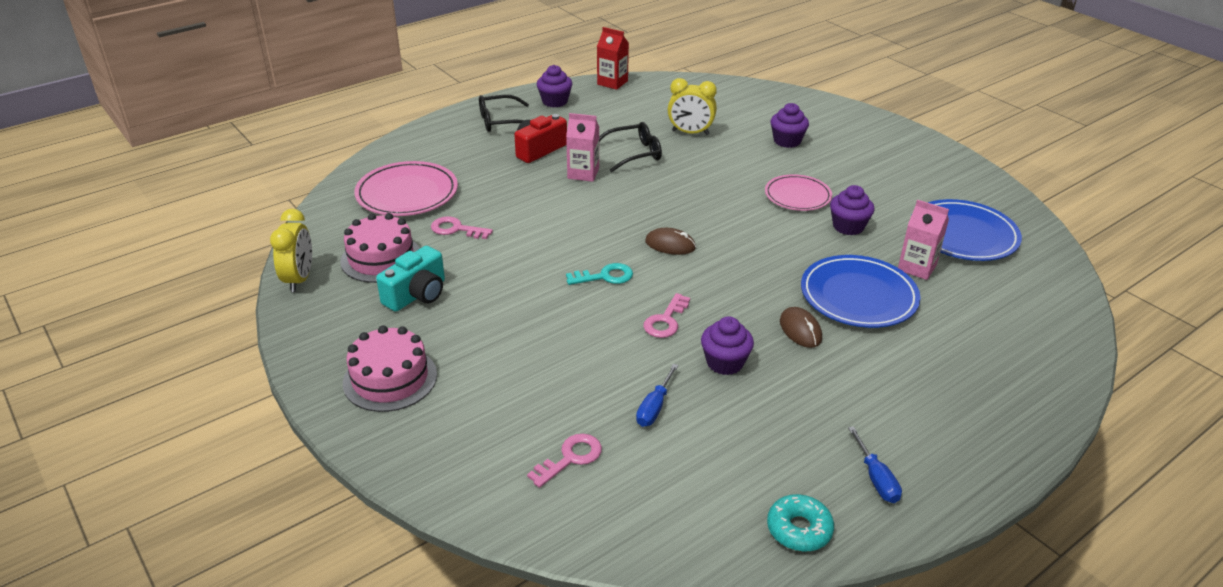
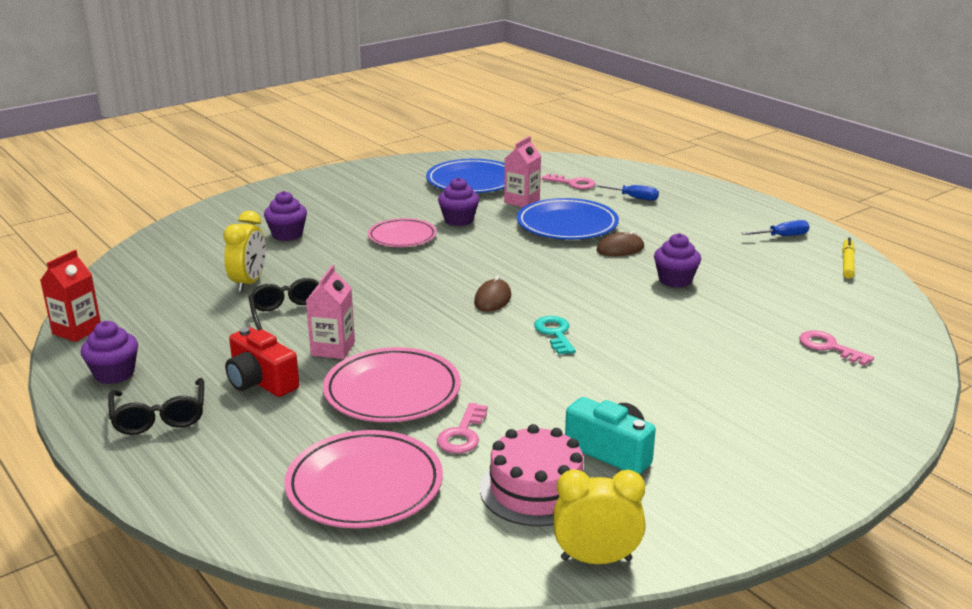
camera: 90 degrees left, 10 degrees down
(390, 379) = (770, 455): pink cake -> none
(519, 200) = (392, 391): none -> pink plate
(654, 407) = (746, 310): blue screwdriver -> blue screwdriver (633, 198)
(665, 320) = (622, 304): pink key -> pink key (573, 183)
(799, 529) = (847, 263): turquoise donut -> yellow marker

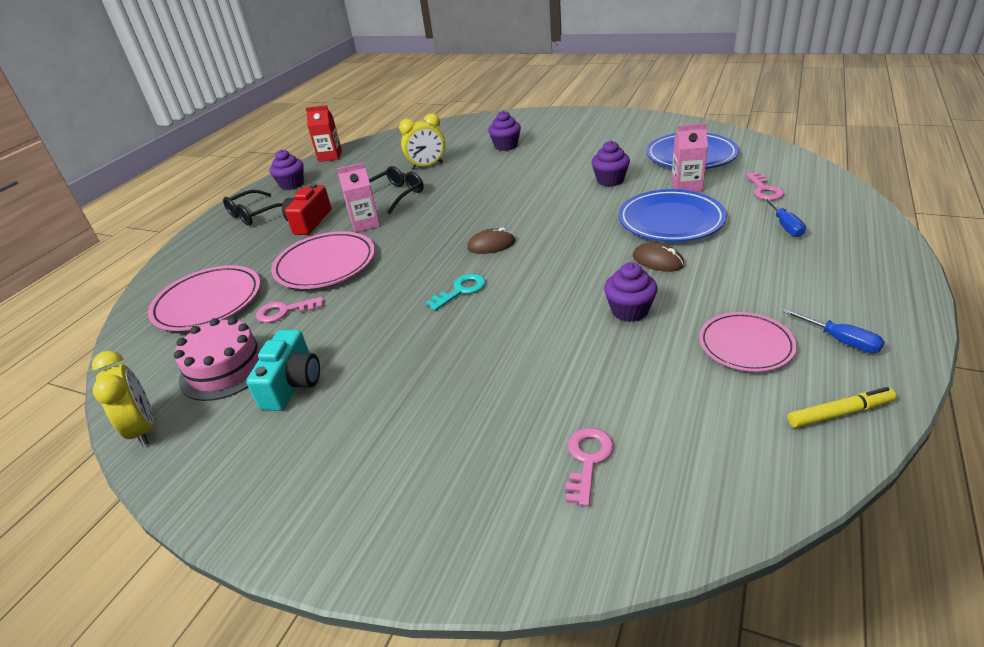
camera: 65 degrees right, 10 degrees up
(402, 237) = (552, 175): pink plate -> pink plate (745, 345)

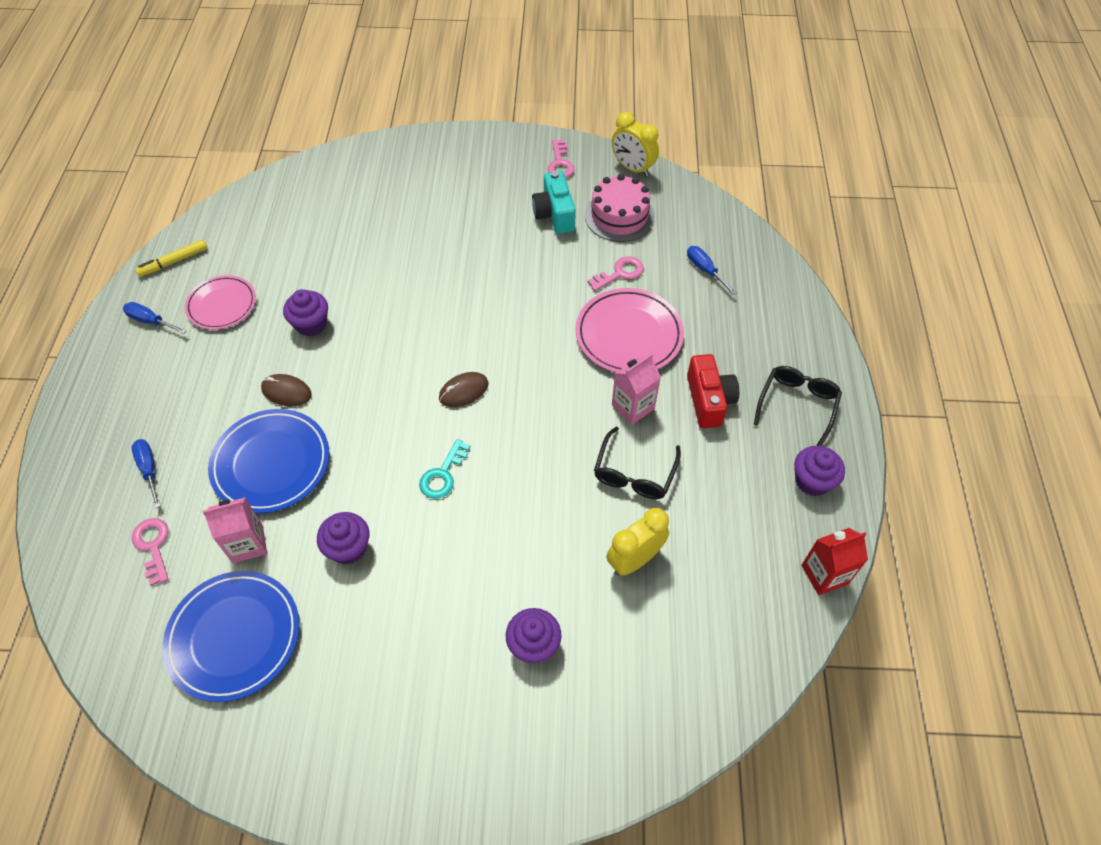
camera: 155 degrees right, 20 degrees up
(208, 302) = (705, 270): pink plate -> blue screwdriver
(461, 290) = (468, 323): turquoise key -> turquoise key (443, 474)
(587, 460) = (330, 205): pink key -> pink key (560, 163)

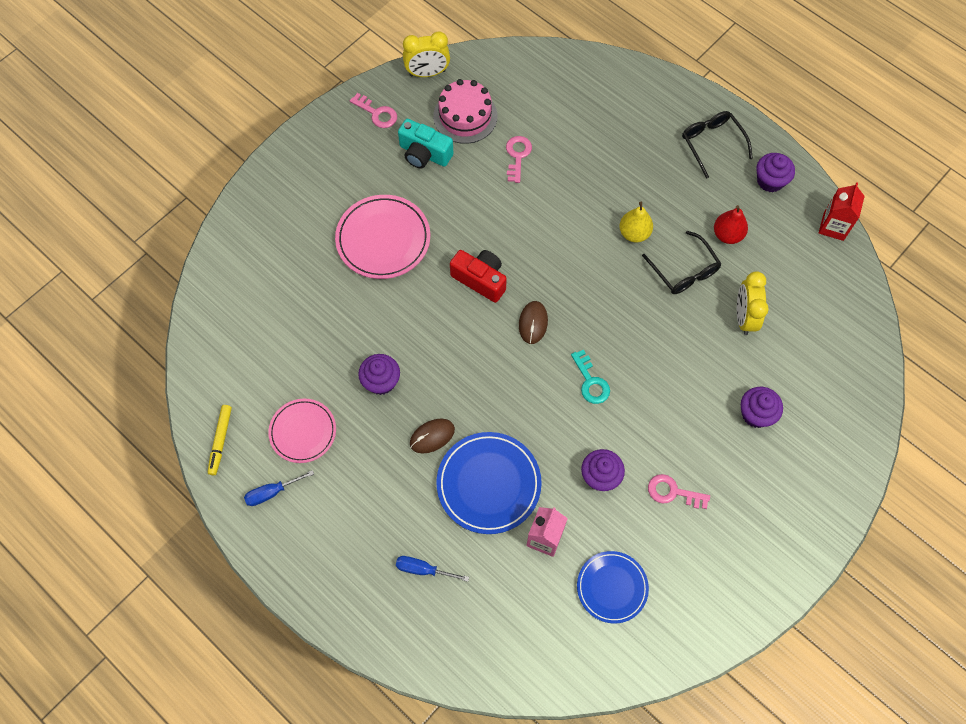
camera: 50 degrees left, 10 degrees up
(153, 546) = (495, 602): pink key -> pink key (673, 492)
(234, 637) = (612, 587): blue plate -> blue plate, size x0.66
(629, 335) = (575, 191): pink plate -> pink plate (383, 239)
(633, 407) = (634, 233): pink carton -> yellow pear
(705, 270) = (562, 105): blue screwdriver -> none
(709, 400) = (666, 187): red camera -> red camera (480, 279)
(712, 484) = (727, 235): none -> red pear

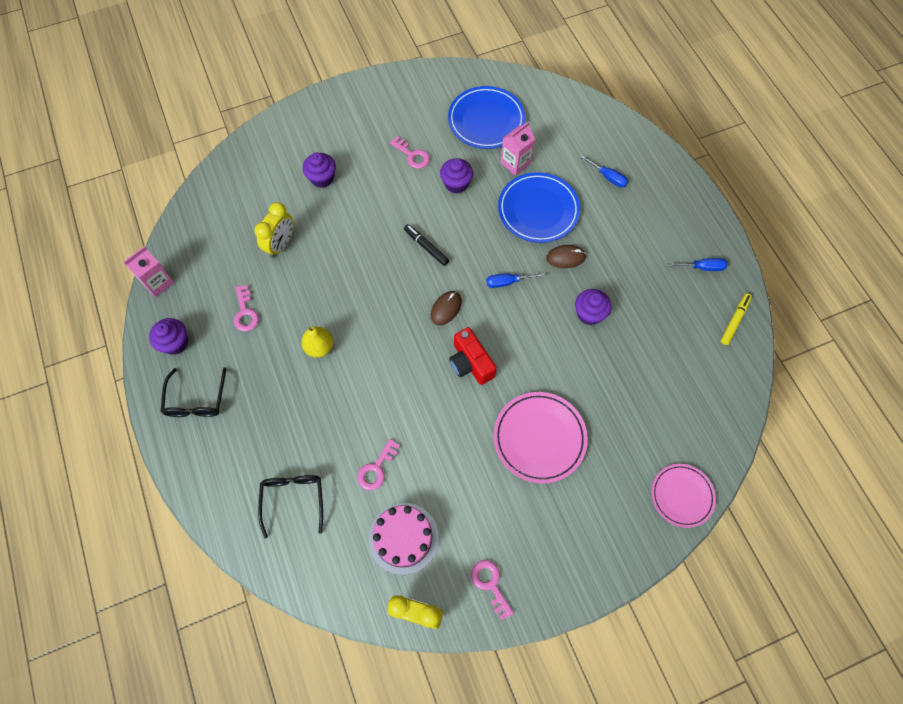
camera: 155 degrees left, 0 degrees up
(303, 432) = (665, 301): pink plate -> pink plate (682, 496)
(424, 154) = (463, 512): turquoise camera -> none
(483, 379) = (508, 282): none -> blue screwdriver
(591, 382) = (426, 247): turquoise key -> black marker
(612, 587) = (486, 120): blue plate -> blue plate, size x1.52
(684, 270) = (300, 299): black glasses -> black glasses (293, 500)
(727, 235) = (245, 312): red pear -> pink key
(833, 226) = (158, 282): red carton -> pink carton

